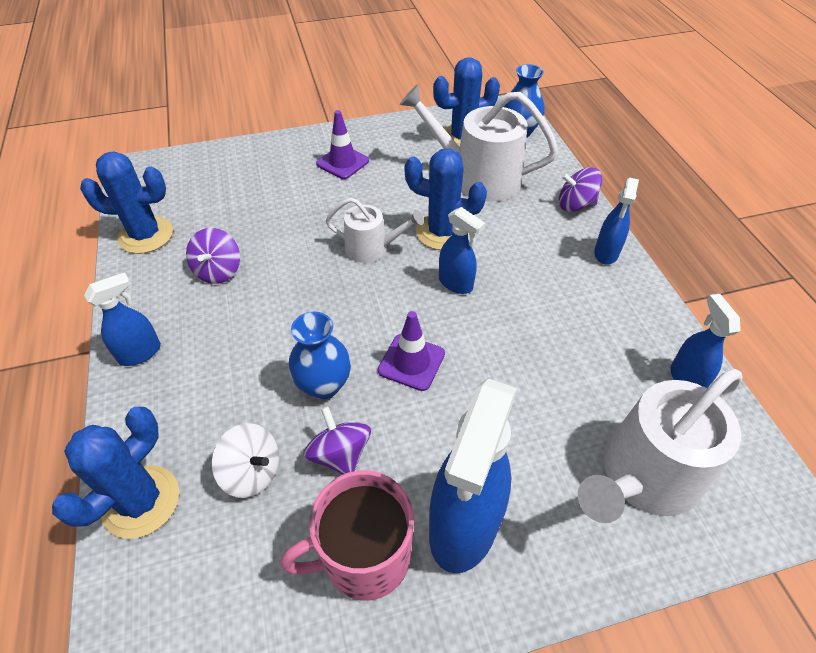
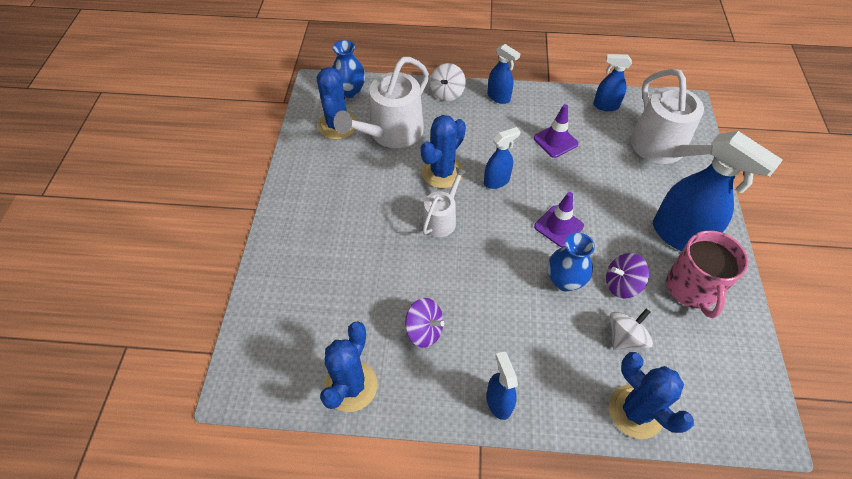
camera: 70 degrees left, 5 degrees up
(343, 162) = (325, 211): purple traffic cone -> purple traffic cone (555, 141)
(575, 205) = (447, 93): purple spinning top -> white spinning top

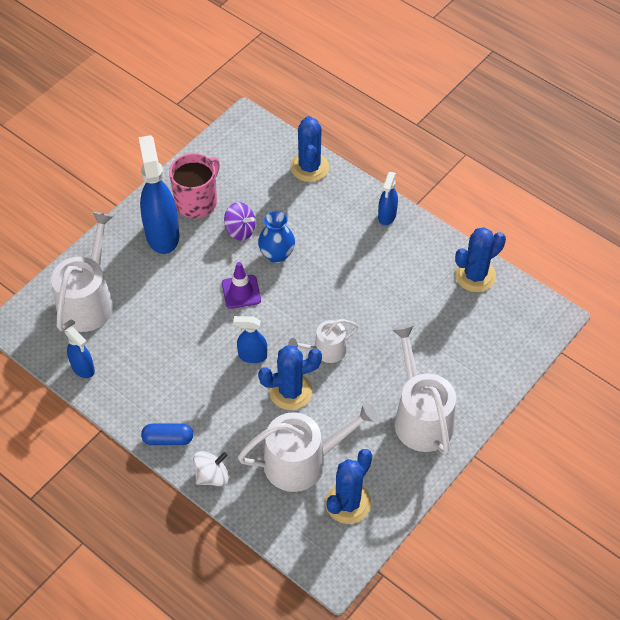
camera: 145 degrees left, 0 degrees up
(320, 211) = (421, 417): none -> white watering can
(350, 91) = (306, 542): blue vase -> none
(424, 330) = (402, 280): purple spinning top -> none
(499, 97) = (168, 439): blue spray bottle -> blue capsule
(555, 141) = (166, 362): purple traffic cone -> none
(625, 337) = (273, 202): white spinning top -> none

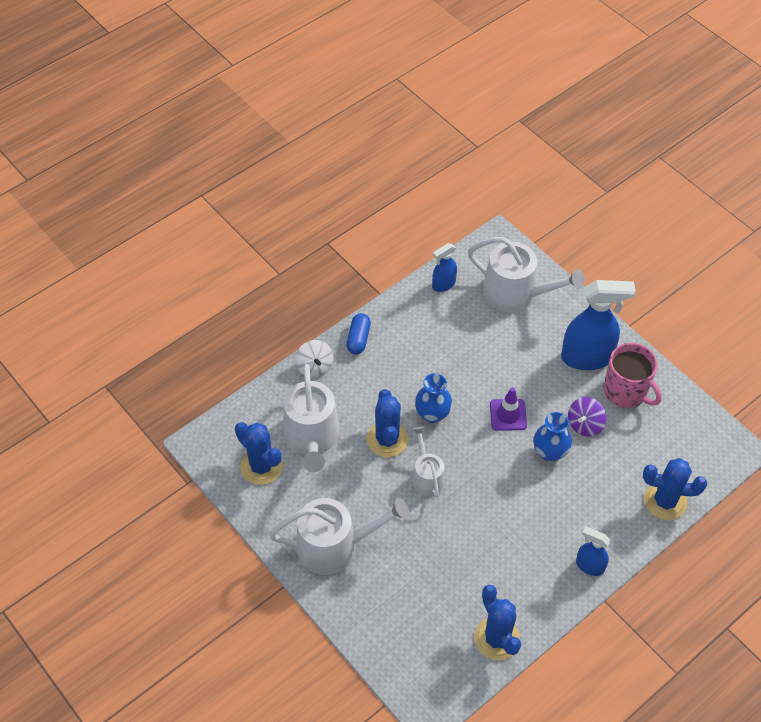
camera: 100 degrees right, 0 degrees up
(252, 356) = (432, 414): blue spray bottle -> blue vase

